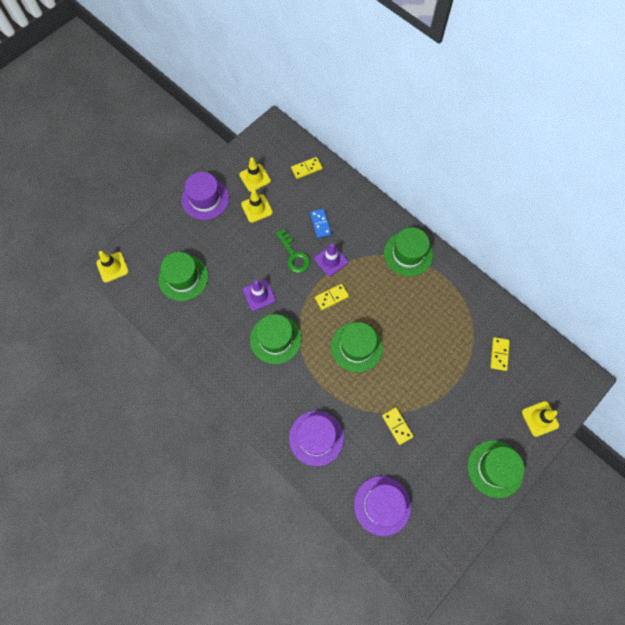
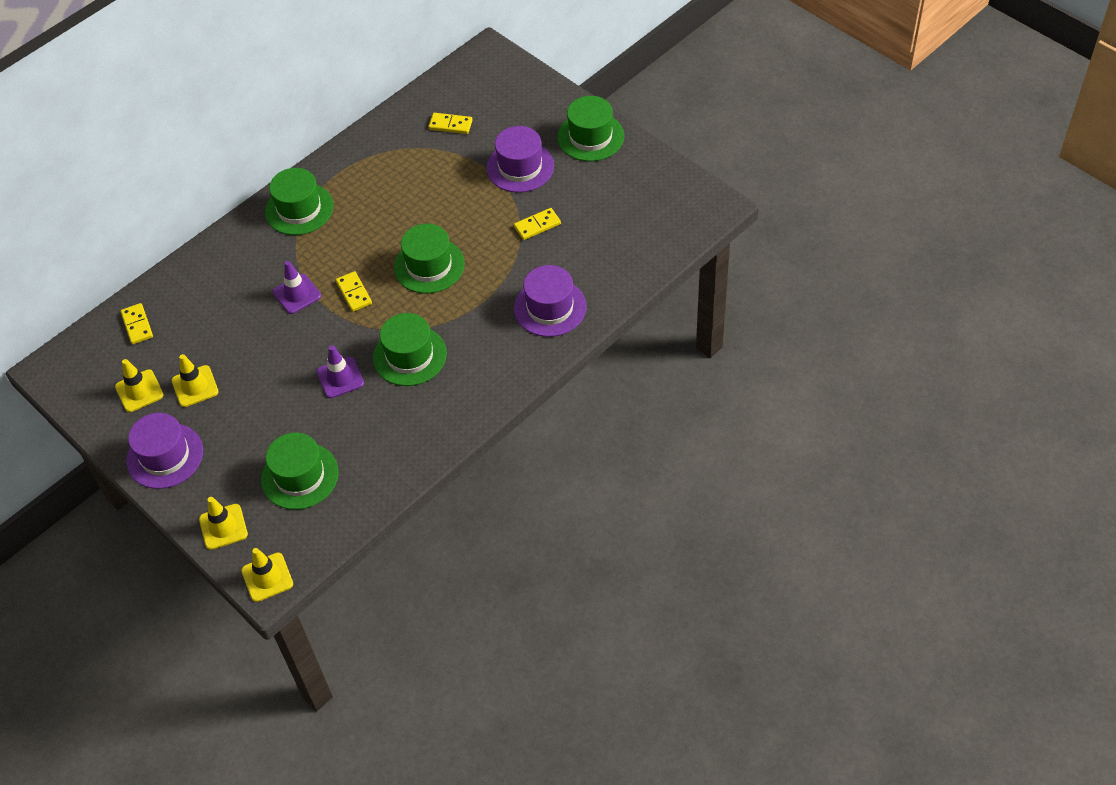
camera: 85 degrees left, 15 degrees down
(294, 255) = (282, 337): green key -> none
(320, 224) = (236, 307): blue domino -> none
(382, 505) = (634, 241): purple hat -> purple hat (520, 167)
(540, 418) = (533, 94): yellow traffic cone -> yellow traffic cone (223, 527)

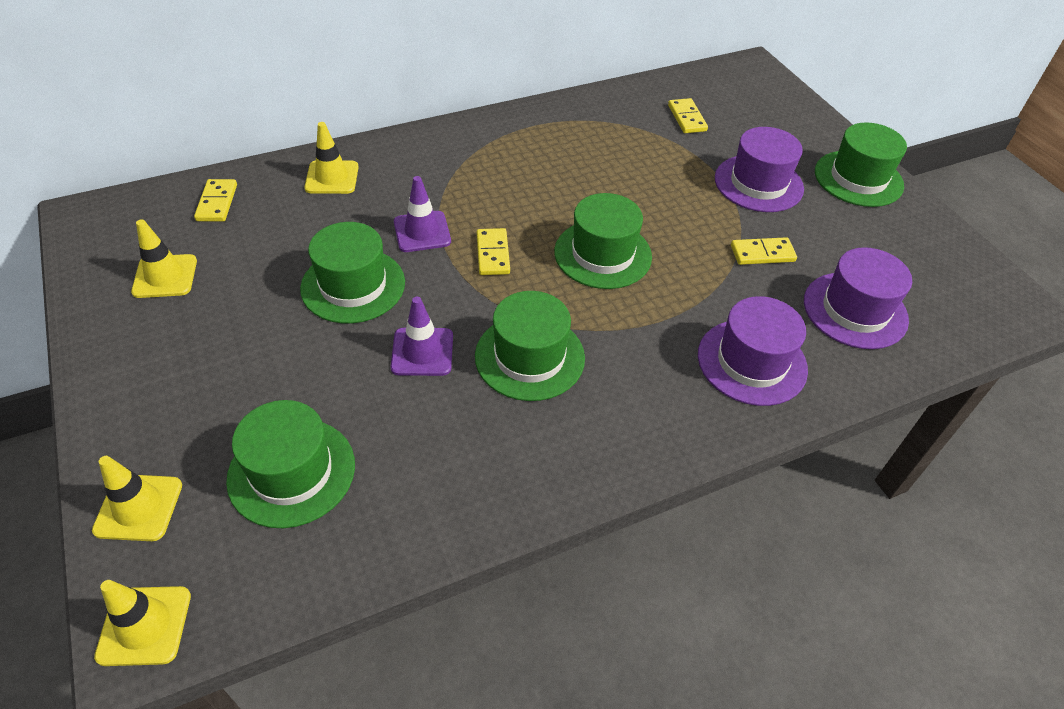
camera: 15 degrees right, 5 degrees down
(165, 456) = (136, 370): purple hat -> purple hat (855, 310)
(195, 386) = (234, 295): yellow traffic cone -> yellow traffic cone (332, 177)
(299, 209) = (474, 145): green hat -> green hat (353, 285)
(450, 125) = (687, 118): yellow domino -> yellow domino turned 45 degrees clockwise

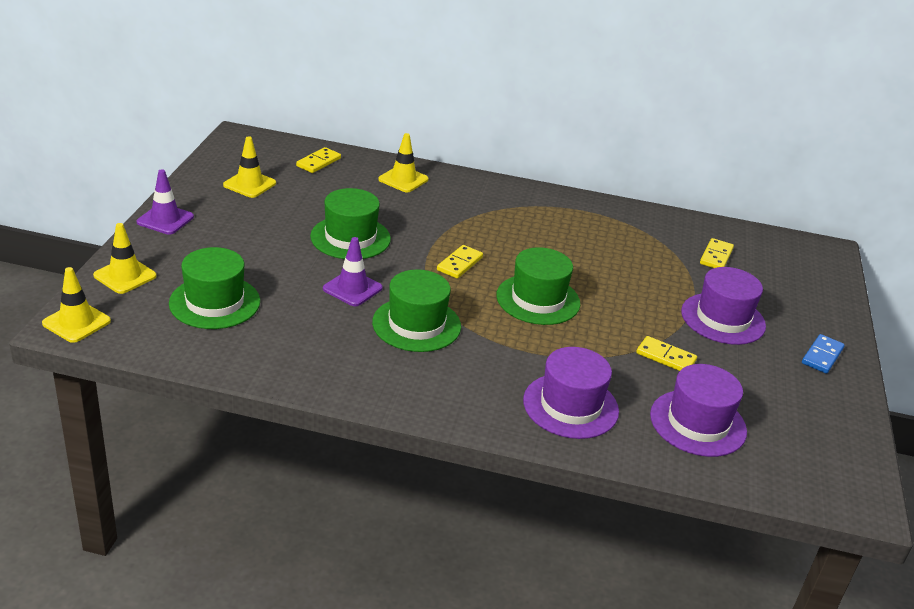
camera: 35 degrees right, 15 degrees down
(422, 232) = (427, 232): purple traffic cone -> purple traffic cone (165, 219)
(858, 178) = (822, 356): green hat -> blue domino

